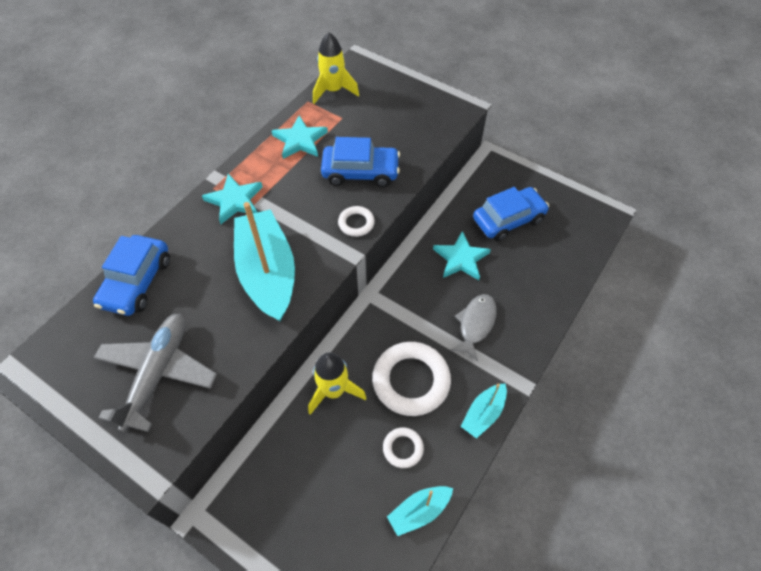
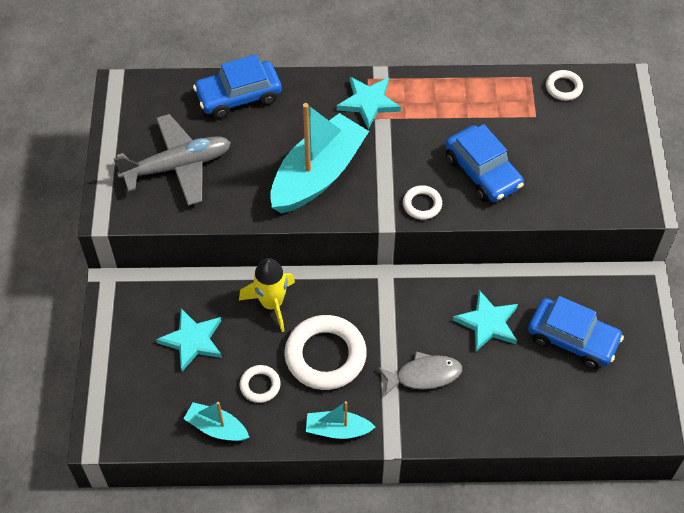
camera: 55 degrees right, 0 degrees up
(300, 140) = (477, 103): turquoise star -> turquoise star (192, 340)
(333, 91) = (563, 87): yellow rocket -> white ring

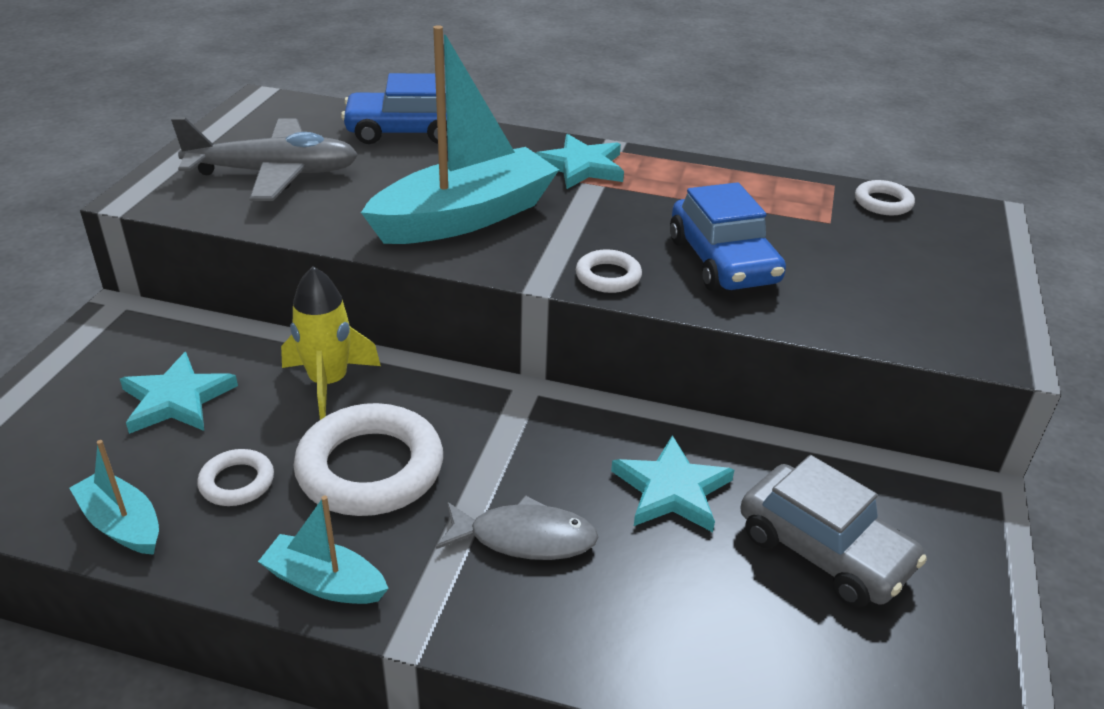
camera: 15 degrees right, 20 degrees down
(572, 339) = (824, 551): blue car -> grey car

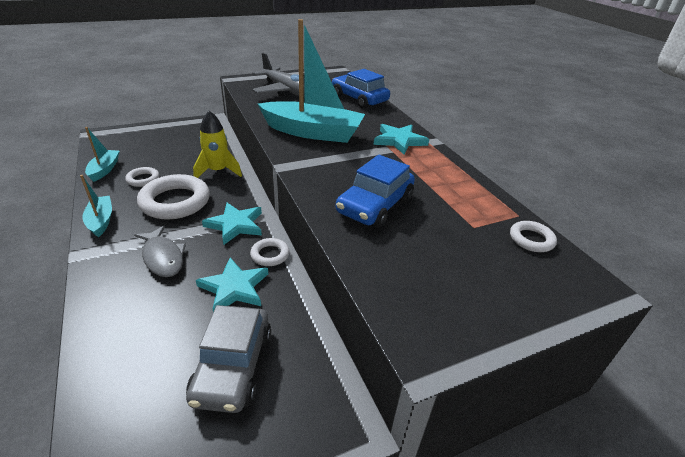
camera: 50 degrees right, 0 degrees up
(177, 399) = (178, 149): turquoise star -> turquoise star (235, 225)
(608, 276) = (313, 179): white ring -> white ring (270, 254)

